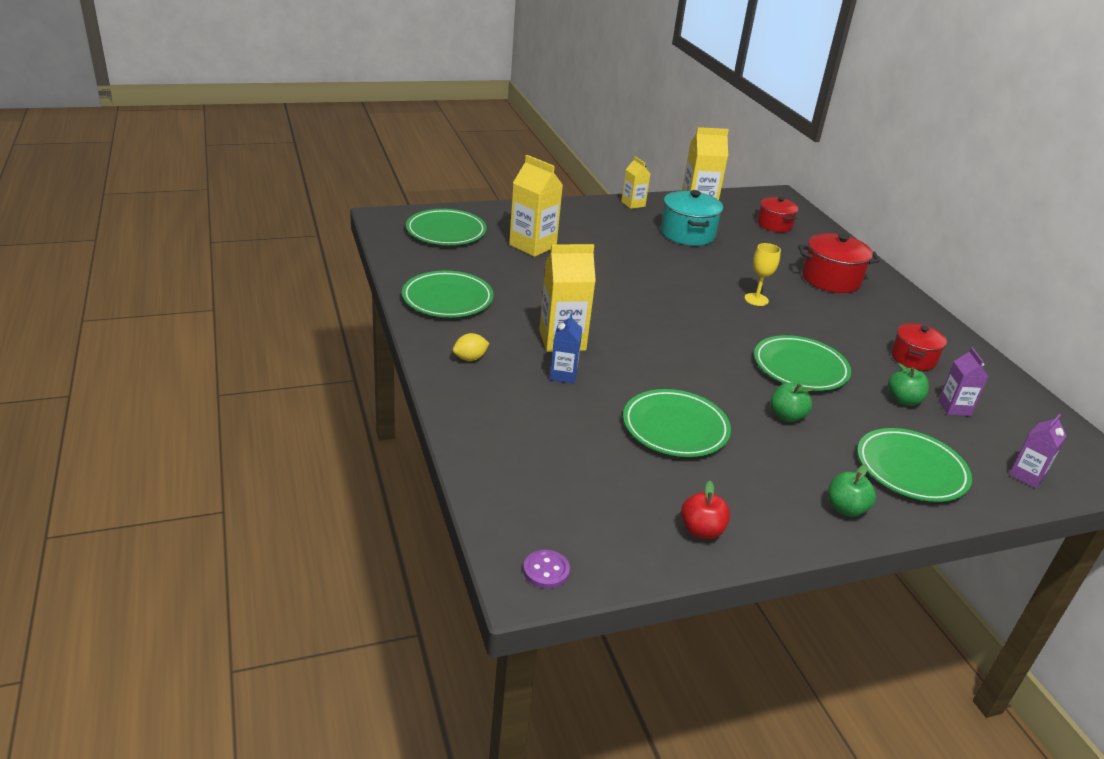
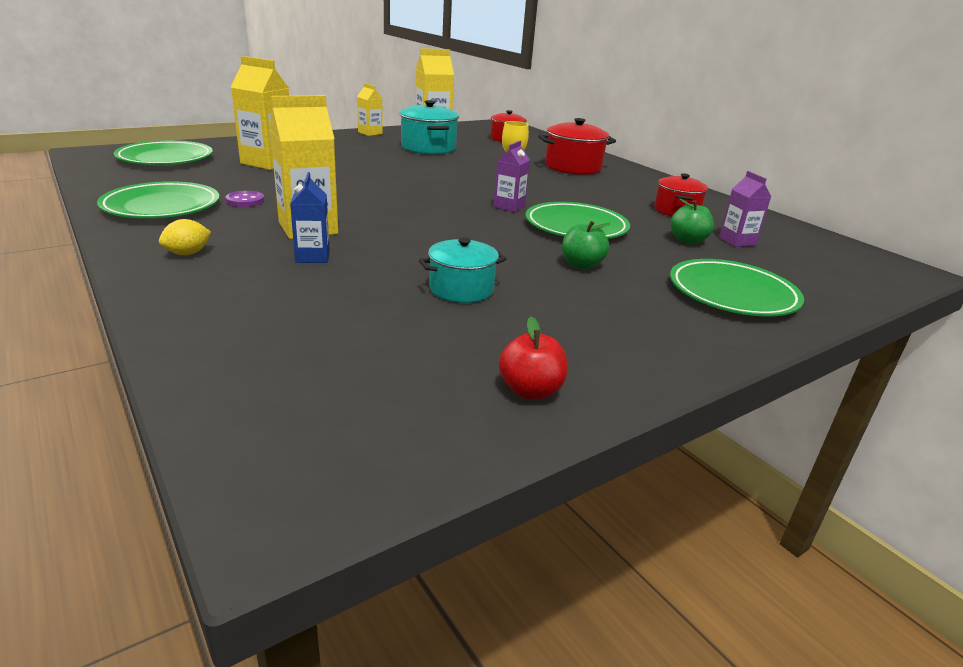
camera: 15 degrees left, 5 degrees down
(546, 570) = (309, 488): purple button -> purple button (245, 201)
(675, 428) = (461, 289): green plate -> turquoise pot
(845, 509) = (689, 339): green apple -> none
(1026, 475) = (841, 284): purple carton -> purple carton (509, 206)

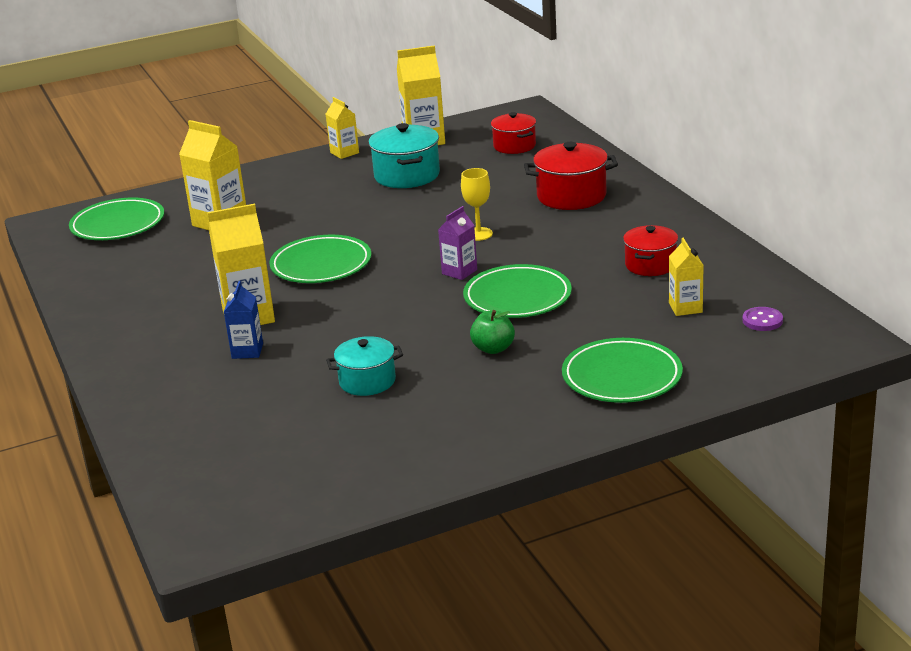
camera: 15 degrees right, 0 degrees up
(161, 206) = (119, 297): green plate -> green plate (321, 265)
(187, 253) = (143, 353): yellow lemon -> none
(245, 201) = (194, 283): purple button -> purple button (762, 321)
(530, 390) = (383, 471): red apple -> none
(688, 240) = (629, 310): green apple -> none
(737, 241) = (685, 308): purple carton -> yellow carton

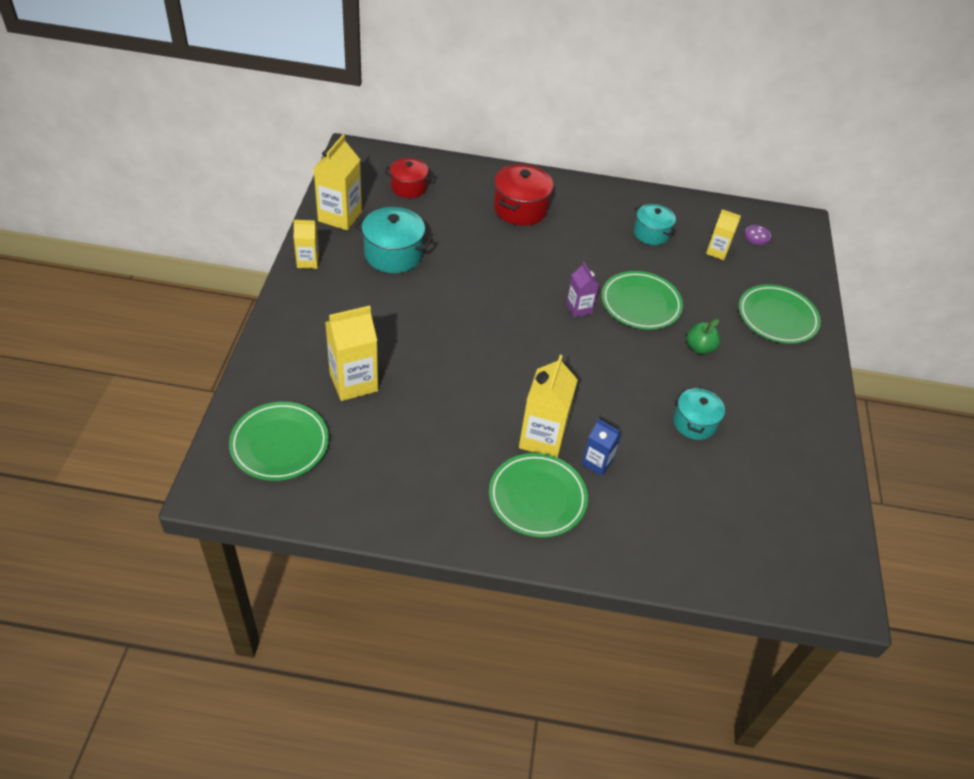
camera: 65 degrees left, 20 degrees up
(321, 265) = (496, 364): green plate -> green plate (537, 498)
(478, 234) = (531, 272): yellow goblet -> none
(650, 265) = (651, 233): red pot -> turquoise pot

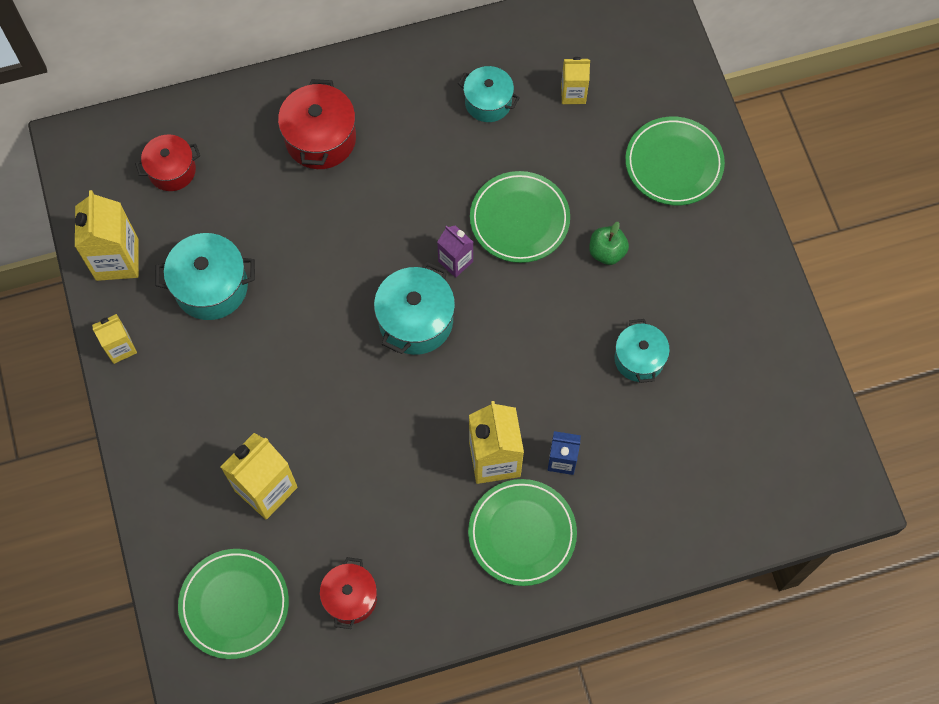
camera: 20 degrees left, 20 degrees up
(372, 480) = (350, 598): none -> red pot
(529, 330) = (415, 321): none -> turquoise pot
(757, 236) = (609, 44): purple button -> none

